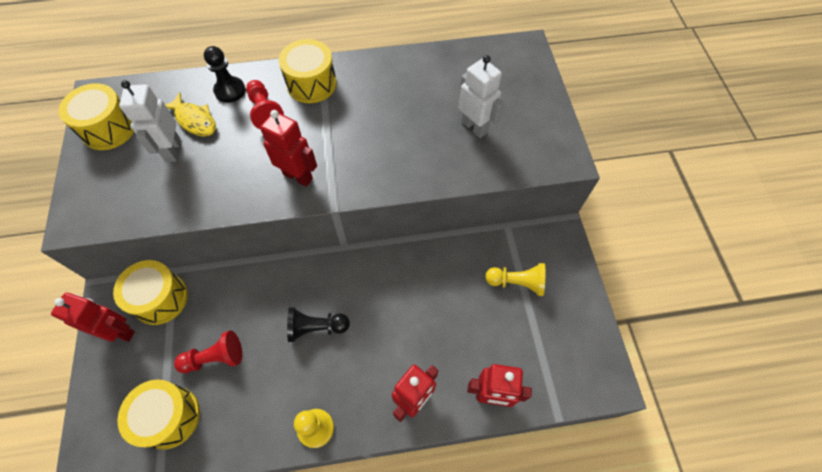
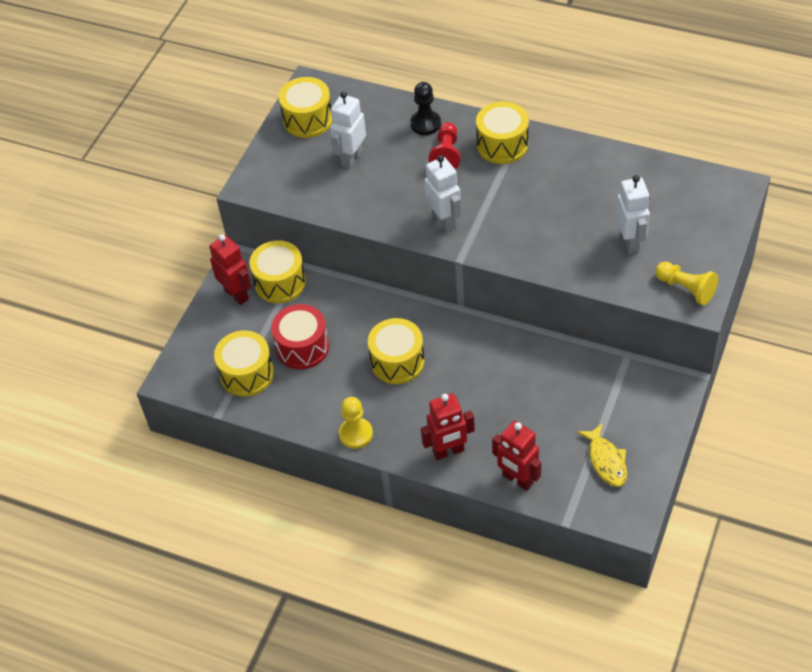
camera: 35 degrees right, 10 degrees down
(194, 120) = (382, 139): yellow fish -> yellow fish (606, 461)
(215, 358) = (302, 347): red pawn -> red drum
(298, 176) = (444, 221): red robot -> white robot
(316, 327) = (397, 361): black pawn -> yellow drum
(517, 282) = (602, 406): yellow pawn -> yellow pawn (686, 289)

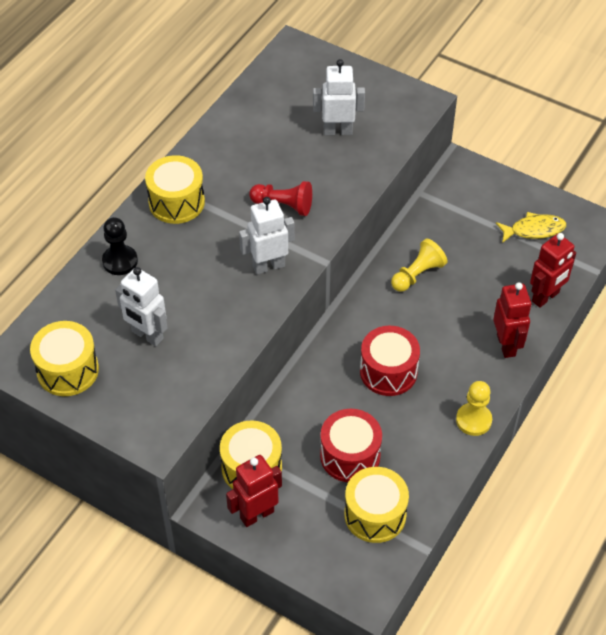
camera: 85 degrees left, 0 degrees up
(397, 361) = (388, 371): yellow drum -> red drum
(446, 154) = (173, 250): red pawn -> red pawn (283, 205)
(686, 289) = (404, 105): yellow pawn -> yellow pawn (417, 274)

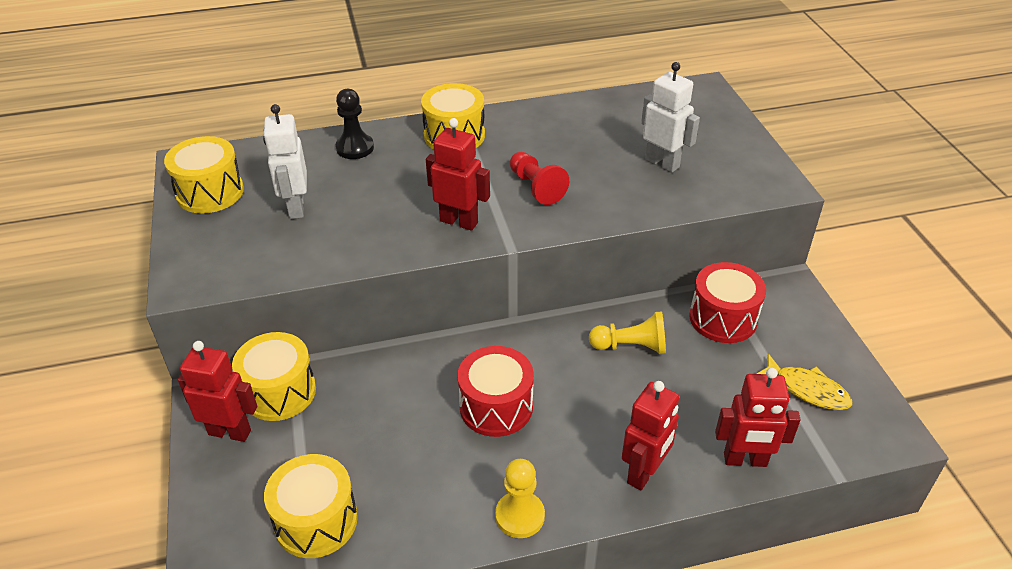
camera: 45 degrees right, 10 degrees down
(268, 266) = (459, 221): white robot -> red robot
(350, 456) = (366, 450): red drum -> red drum (723, 318)

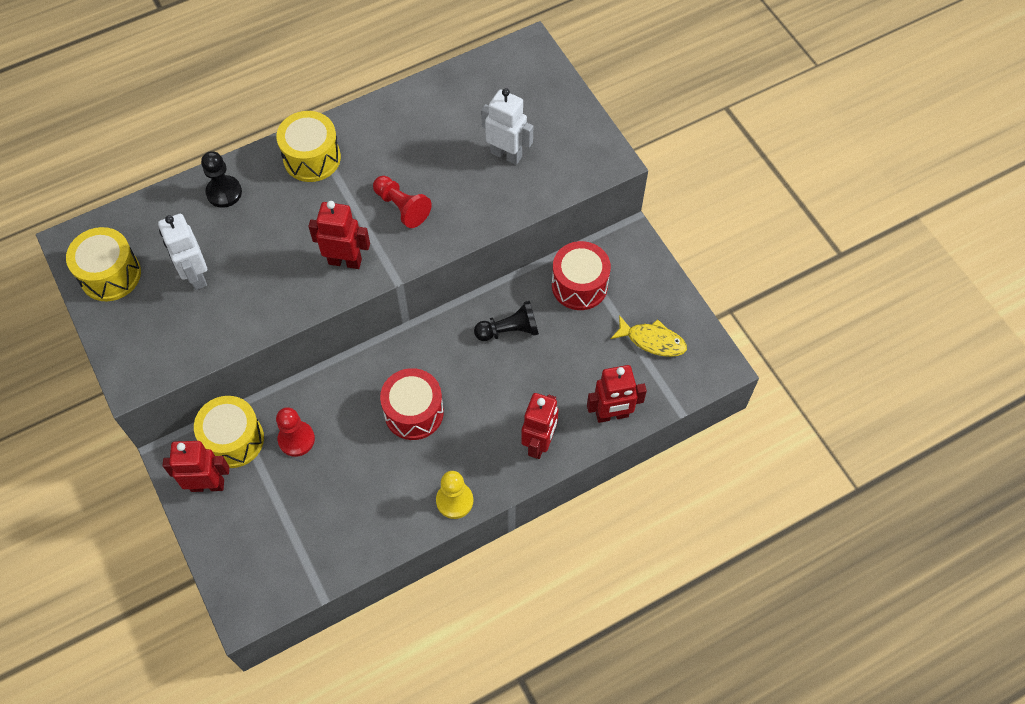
camera: 15 degrees left, 20 degrees up
(316, 521) = (304, 541): yellow drum -> none
(350, 406) = (296, 439): none -> red pawn
(631, 346) = (509, 330): yellow pawn -> black pawn

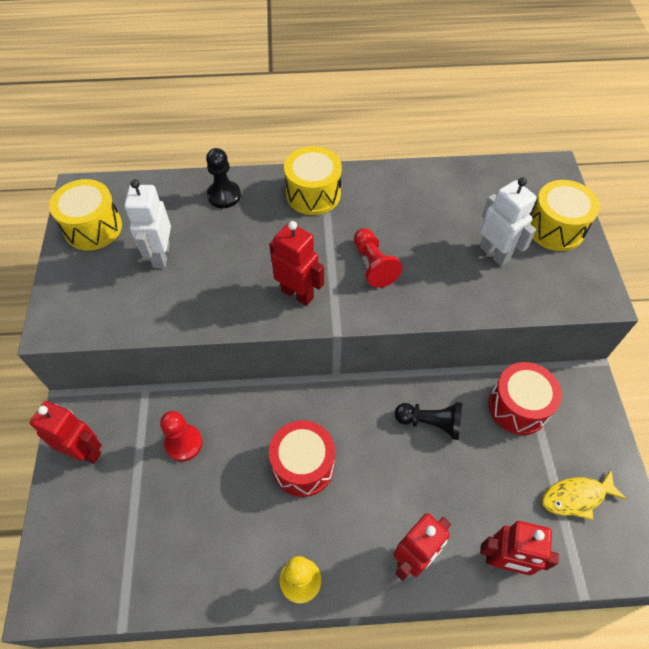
camera: 25 degrees right, 5 degrees down
(233, 439) = (130, 418): yellow drum -> yellow drum (555, 228)
(652, 341) = (576, 497): yellow fish -> yellow fish turned 120 degrees clockwise

